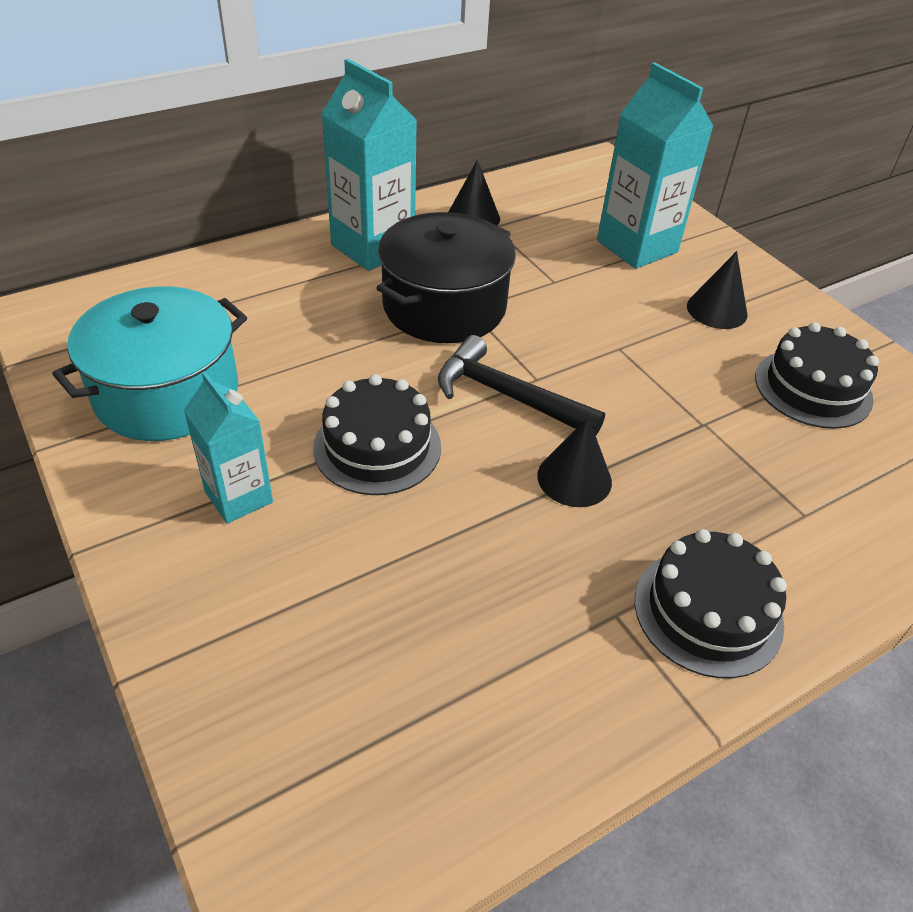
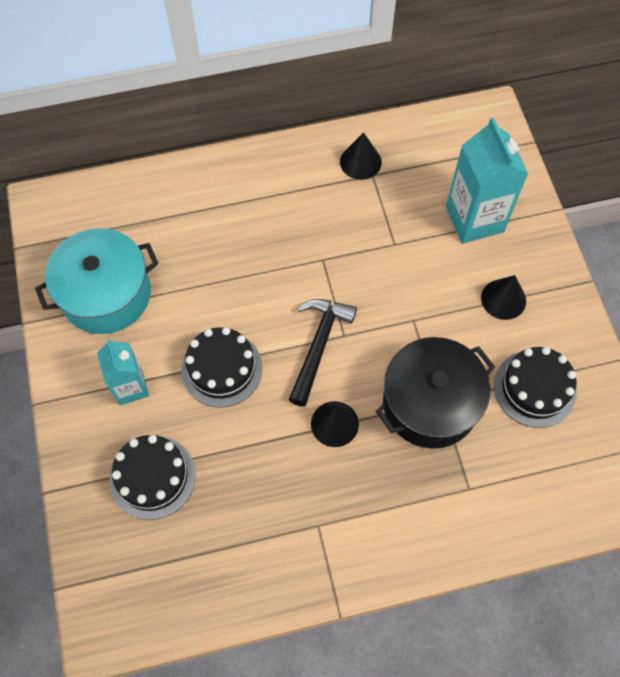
camera: 20 degrees right, 20 degrees up
(373, 247) = (275, 181): turquoise carton -> none
(444, 306) = (306, 253): black pot -> black pot (430, 403)
(507, 395) = (318, 345): black hammer -> black hammer turned 60 degrees clockwise
(708, 611) = (372, 538): black cake -> black cake (152, 477)

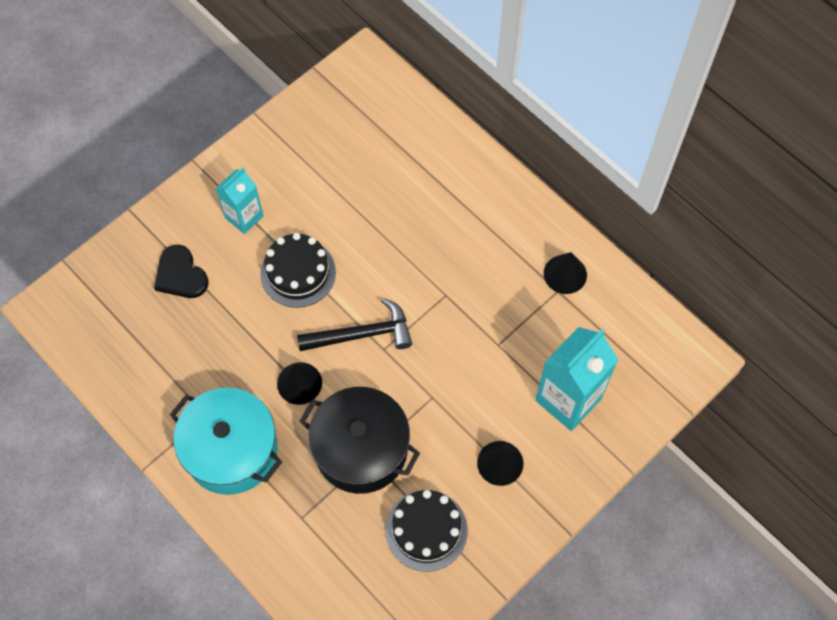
camera: 60 degrees right, 0 degrees up
(106, 294) = (312, 153): turquoise pot -> turquoise pot (231, 450)
(152, 477) = (180, 275): black cake -> black heart

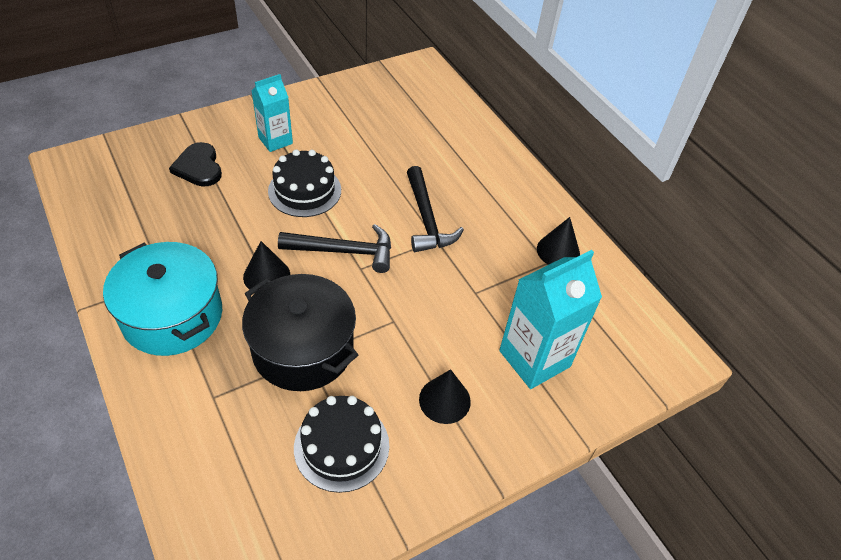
camera: 10 degrees right, 15 degrees down
(429, 273) = (427, 219): none -> black hammer

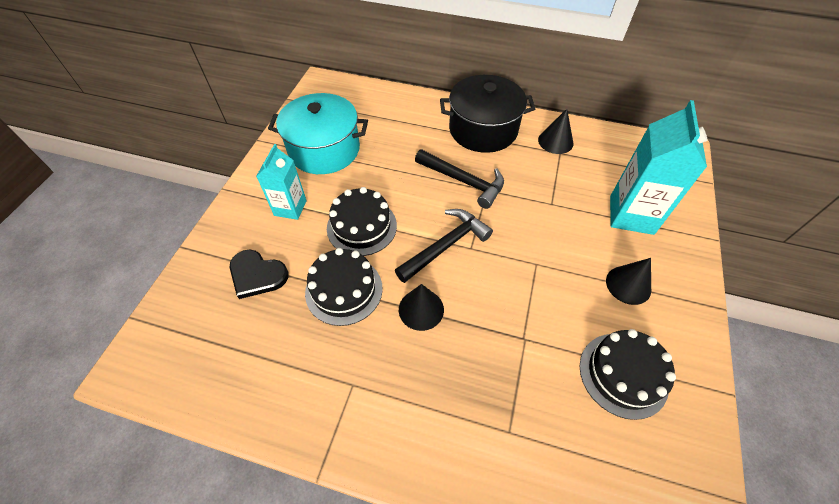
camera: 40 degrees left, 5 degrees up
(172, 316) = (398, 404): turquoise pot -> turquoise pot (324, 149)
(236, 221) = (344, 290): none -> black cake
(303, 349) = (514, 336): black pot -> black pot (483, 129)

